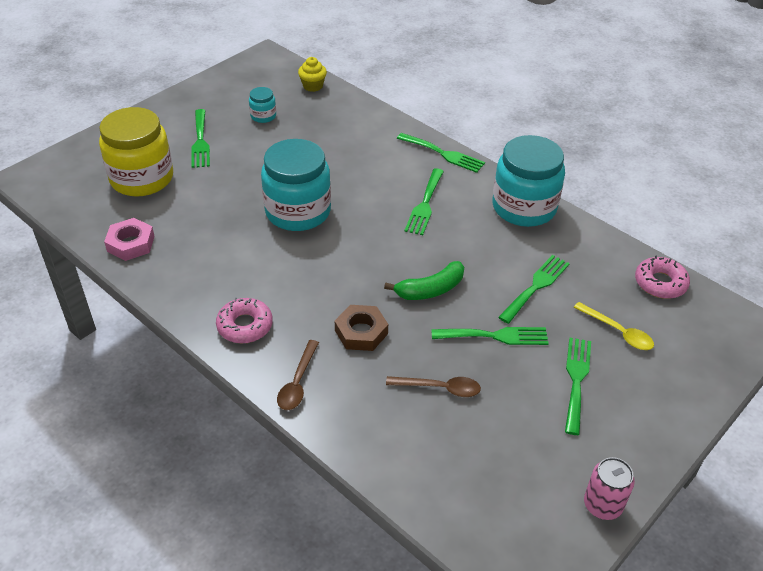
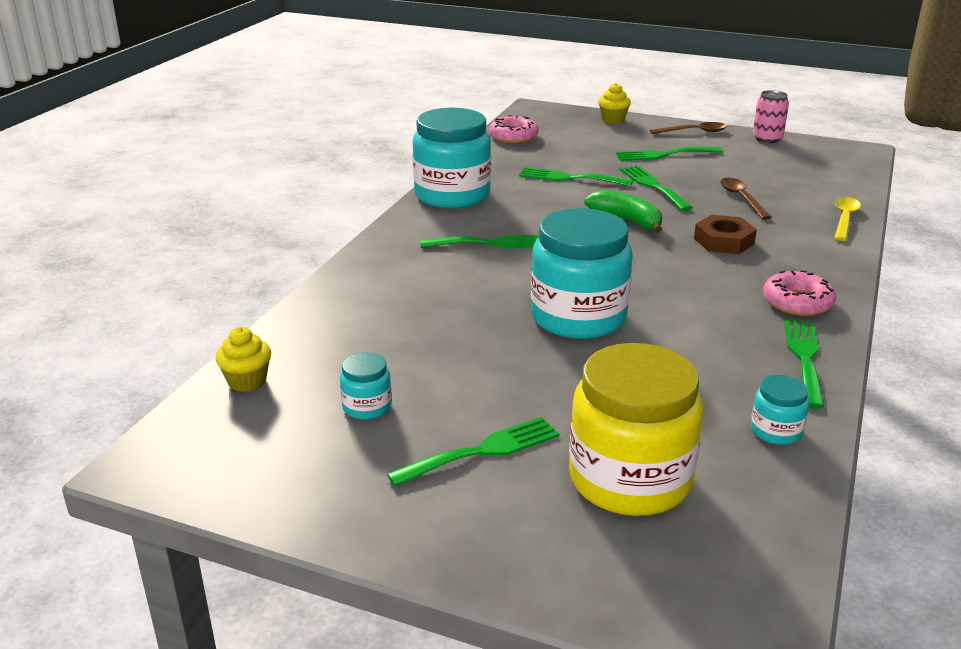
camera: 110 degrees left, 15 degrees down
(131, 244) = (776, 431): pink nut -> turquoise jar
(297, 382) = (824, 257): brown spoon -> brown spoon (694, 132)
(444, 154) = (380, 248): green fork -> green fork (804, 358)
(618, 332) = (591, 146): yellow spoon -> yellow spoon (844, 219)
(702, 382) = (613, 120): none -> yellow cupcake

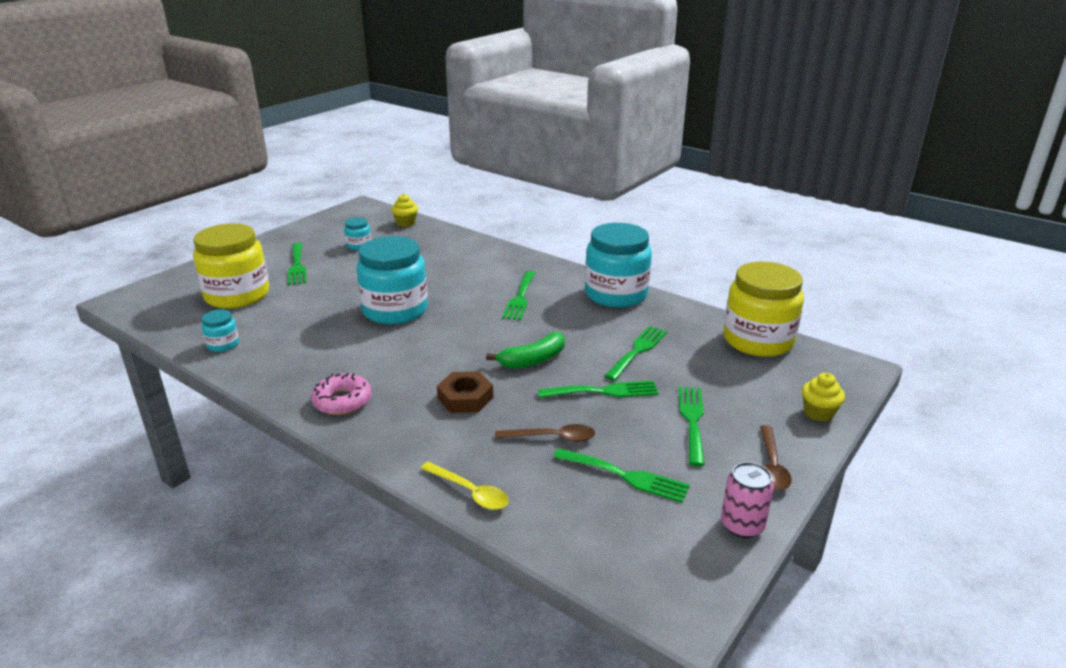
camera: 105 degrees right, 0 degrees up
(513, 136) = (758, 340): pink donut -> yellow jar
(804, 358) = (275, 378): green fork -> green fork (626, 476)

